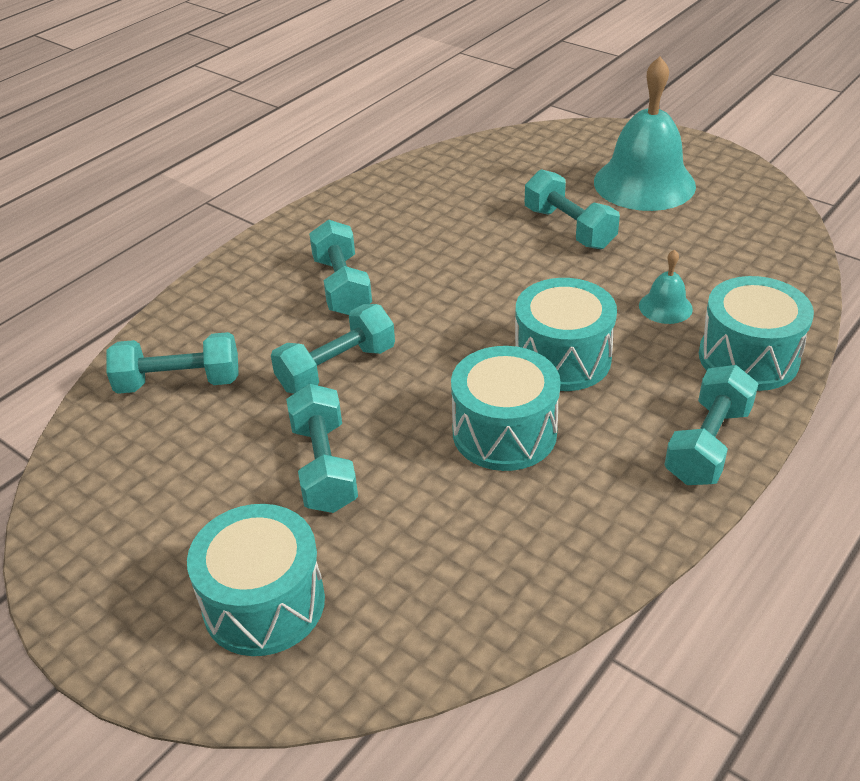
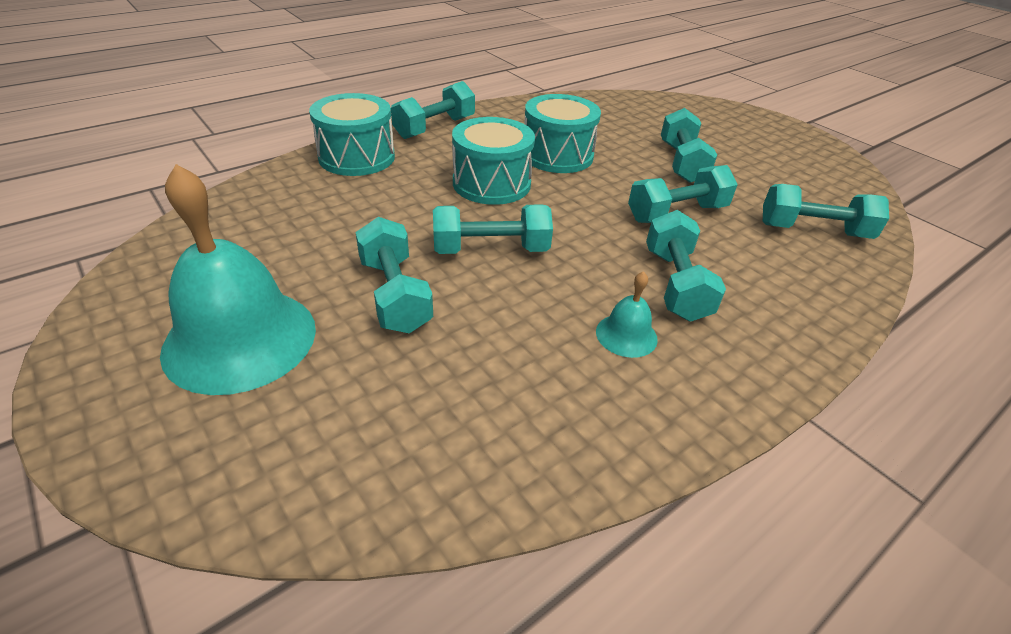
camera: 170 degrees left, 0 degrees up
(264, 603) = (708, 123): turquoise drum -> none
(517, 280) = (491, 250): none -> turquoise dumbbell
(665, 307) = (378, 198): turquoise bell -> turquoise bell (626, 335)

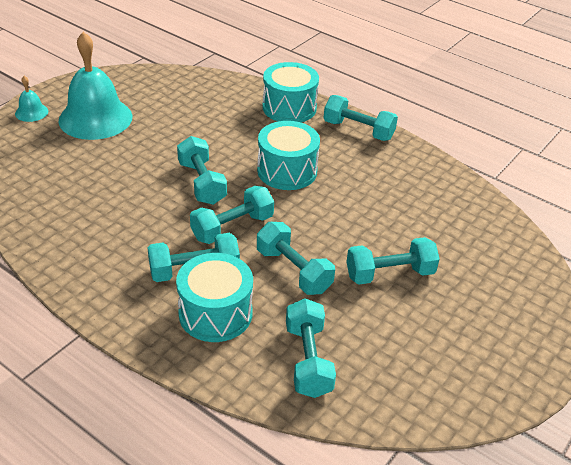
camera: 75 degrees right, 0 degrees up
(395, 295) = (143, 155): turquoise dumbbell -> turquoise dumbbell (232, 227)
(557, 155) = (353, 198): turquoise drum -> turquoise drum (215, 313)
(626, 335) = (133, 249): turquoise bell -> turquoise bell (31, 112)

